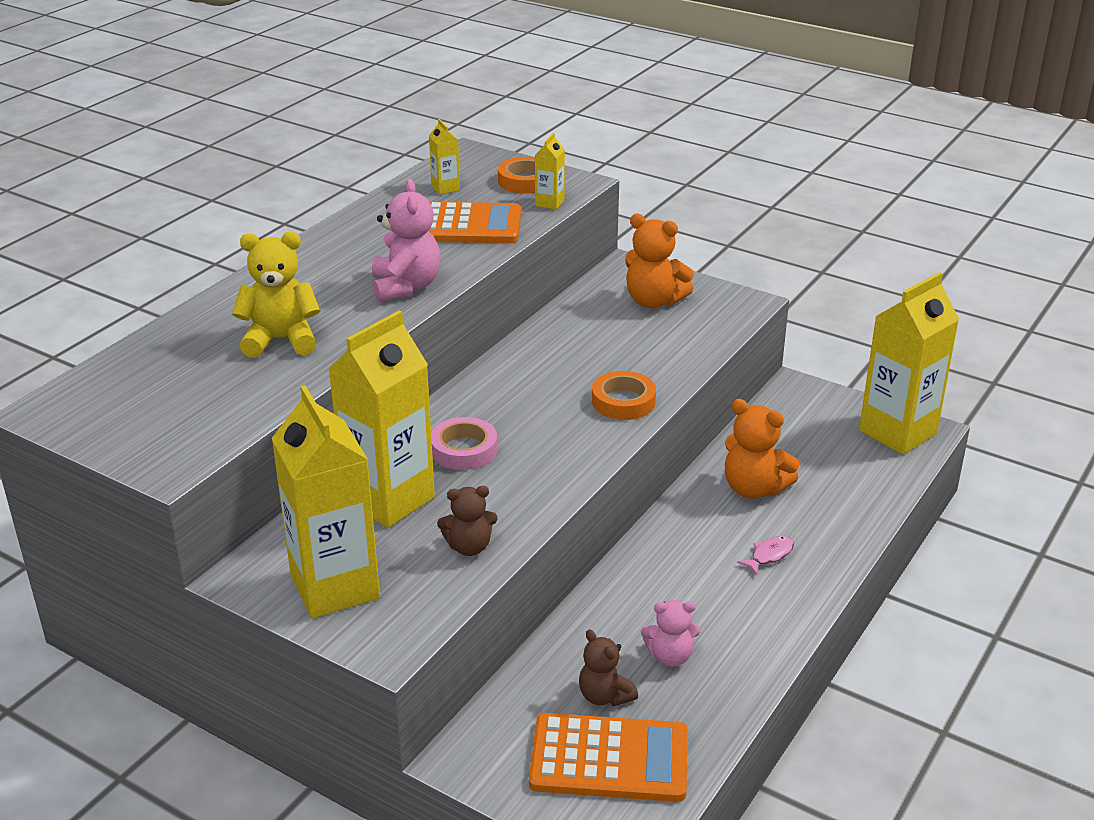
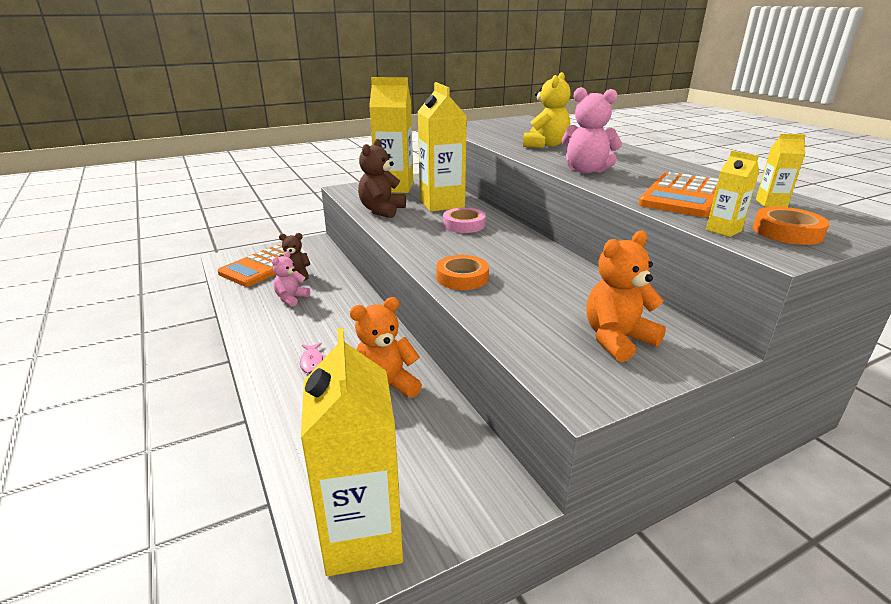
camera: 120 degrees right, 5 degrees down
(469, 547) = (382, 210): brown teddy bear -> brown teddy bear, size x1.55

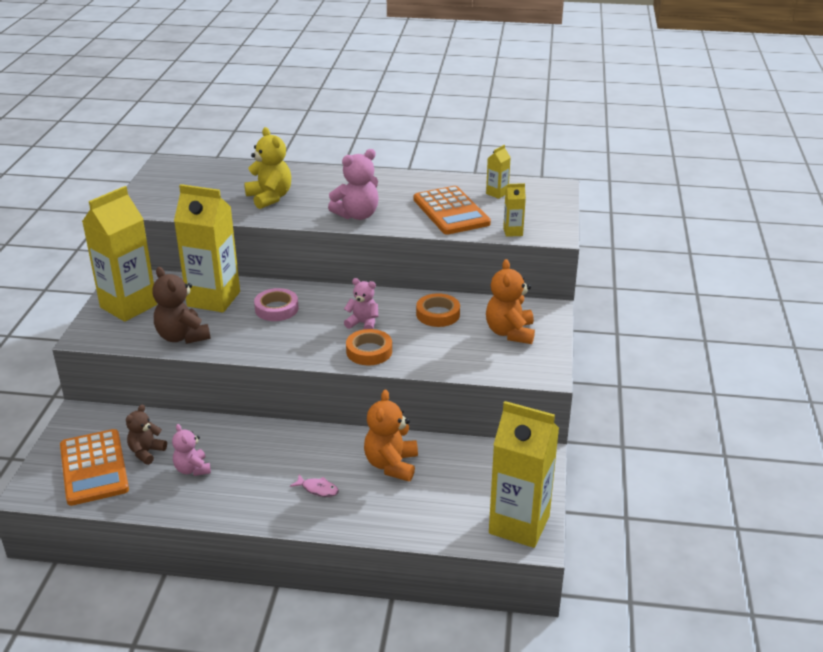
camera: 55 degrees left, 5 degrees up
(499, 261) = (363, 323): none -> pink teddy bear
(787, 232) = (536, 216): orange tape -> orange tape (438, 314)

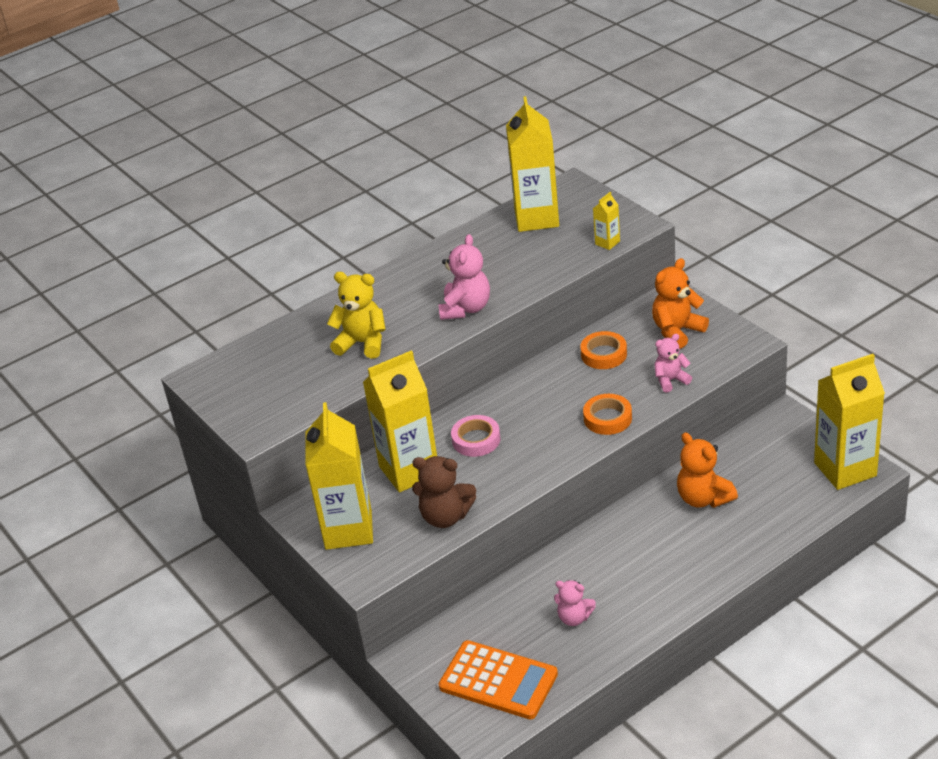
camera: 40 degrees left, 5 degrees up
(146, 452) = (516, 637): brown teddy bear -> none
(318, 489) = (685, 555): pink fish -> none
(363, 323) = (564, 401): pink teddy bear -> pink teddy bear (670, 380)
(451, 211) = (531, 256): orange calculator -> none
(497, 193) = (536, 218): yellow carton -> yellow carton, size x2.34
(510, 333) = (677, 331): orange teddy bear -> orange teddy bear turned 90 degrees clockwise

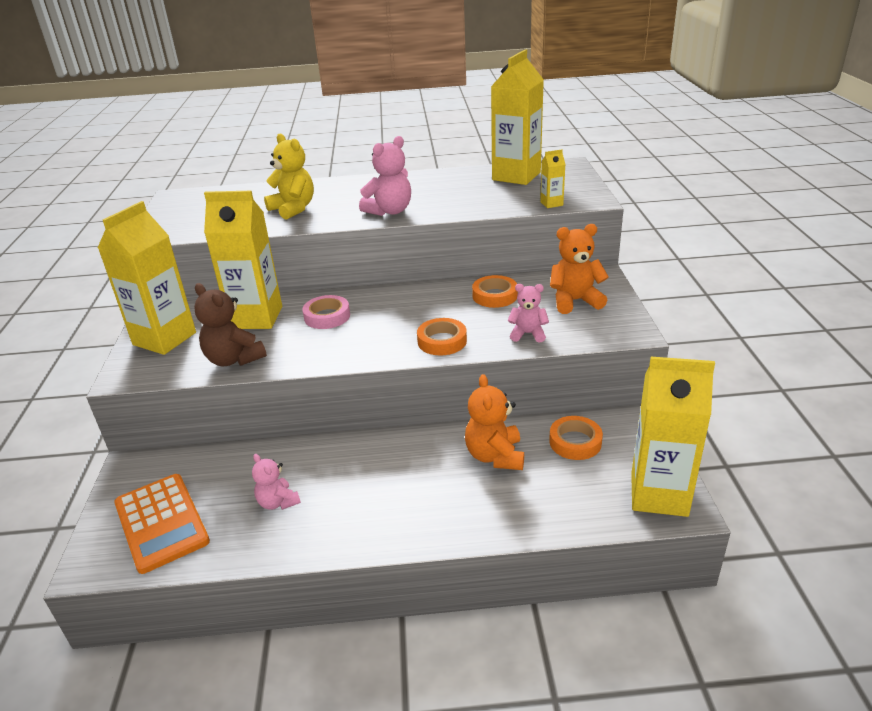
camera: 30 degrees right, 5 degrees down
(752, 458) = (575, 442): none -> orange tape

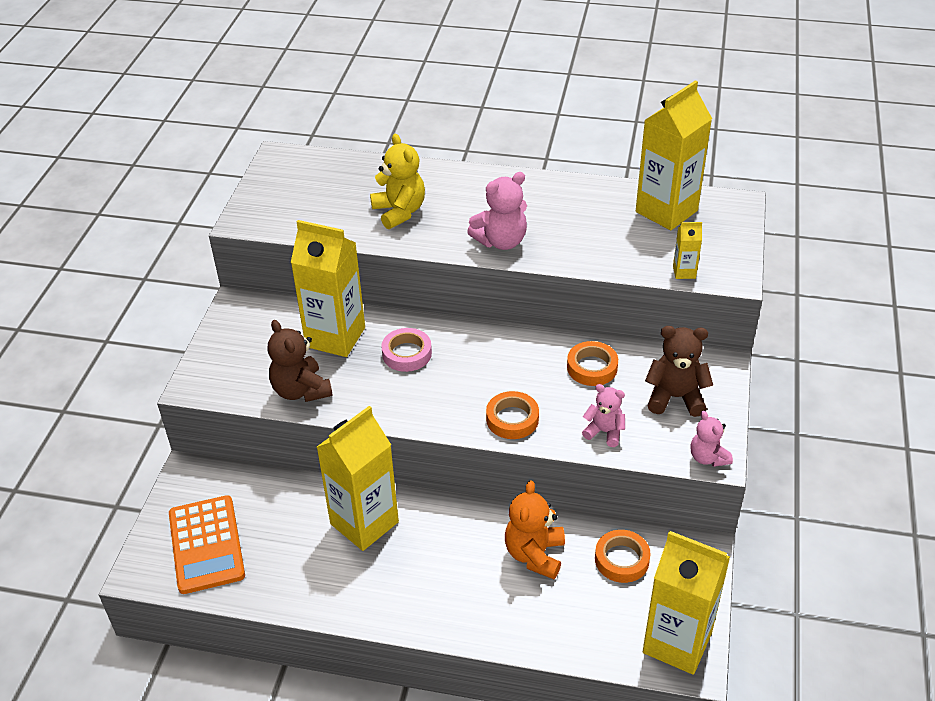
camera: 15 degrees right, 10 degrees up
(164, 339) = (240, 344): yellow carton -> yellow carton (364, 523)
(278, 502) = (314, 551): pink teddy bear -> pink teddy bear (708, 457)
(575, 301) = (675, 397): orange teddy bear -> brown teddy bear

